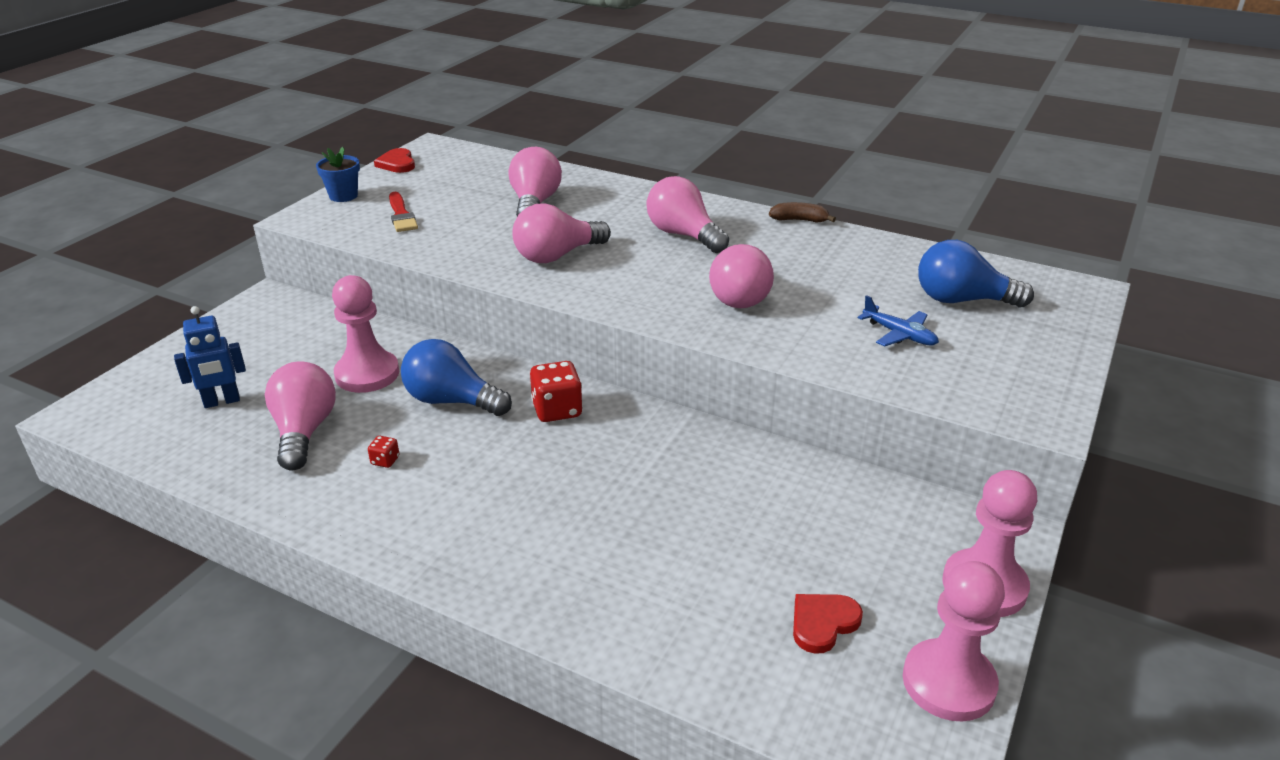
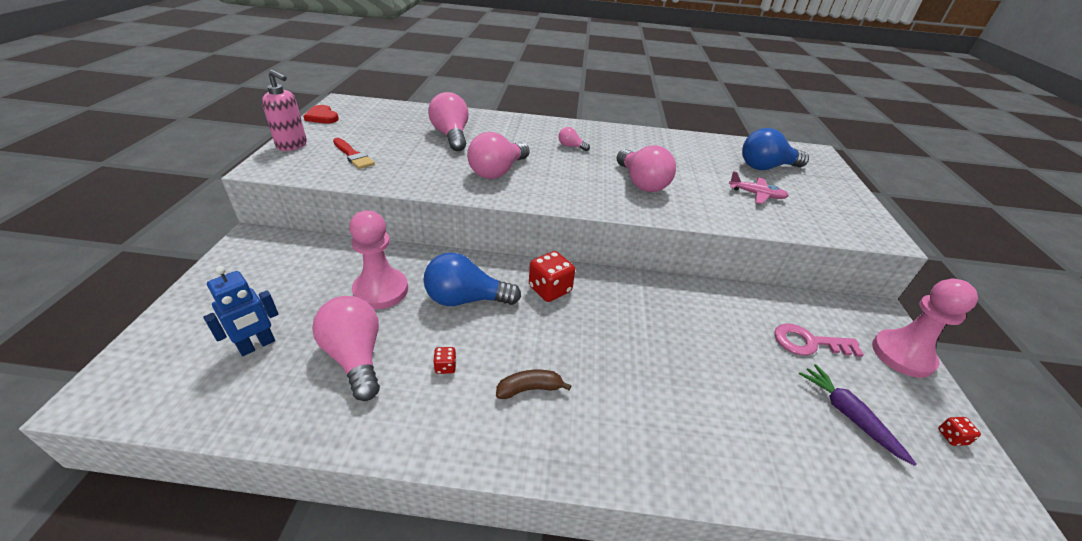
camera: 25 degrees left, 5 degrees up
(343, 196) = (292, 145): blue flower pot -> pink soap dispenser
(683, 235) = (571, 146): pink light bulb -> pink light bulb, size x0.48
(799, 220) = (631, 129): brown banana -> brown banana (529, 389)
(823, 623) = (848, 415): red heart -> purple carrot
(852, 539) = (808, 343): none -> pink key
(899, 335) = (756, 195): blue plane -> pink plane
(948, 682) = (952, 437): pink pawn -> red dice

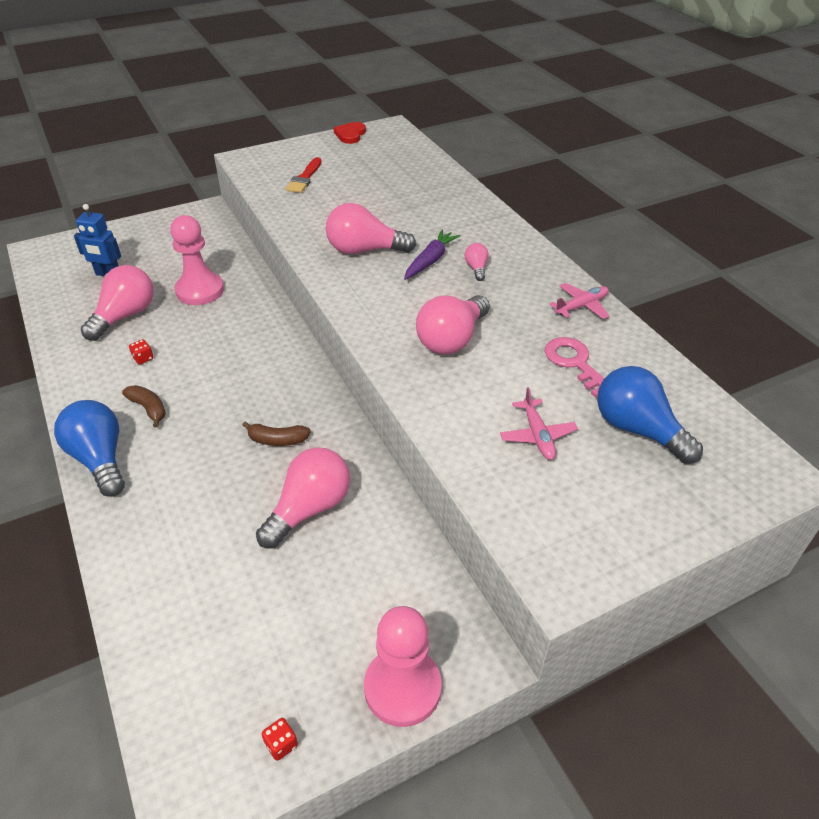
camera: 60 degrees right, 5 degrees up
(292, 145) = (288, 150): pink soap dispenser -> none
(451, 136) = (401, 200): pink light bulb -> pink light bulb (309, 509)
(466, 299) = (224, 334): blue light bulb -> blue light bulb (100, 459)
(550, 289) = (277, 372): red dice -> none
(634, 321) = (277, 440): none -> brown banana
(644, 136) = (581, 306): none -> pink plane
(808, 343) = (352, 586): pink key -> pink key (574, 363)
(848, 415) = (254, 637): purple carrot -> purple carrot (430, 260)

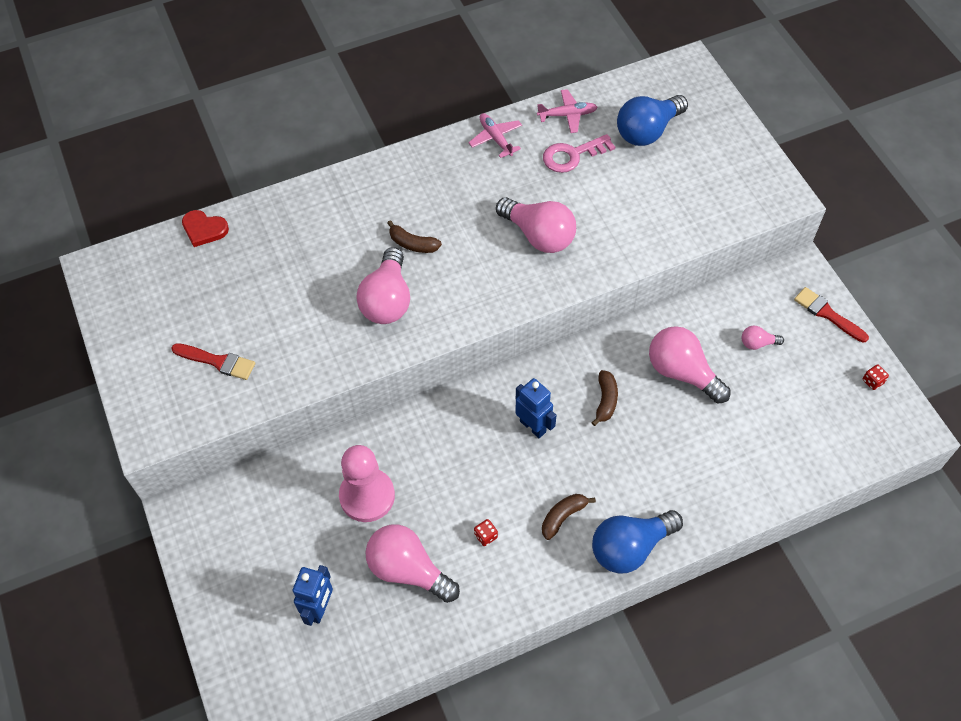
camera: 85 degrees left, 15 degrees up
(253, 386) = (533, 426): none -> blue robot
(350, 135) = (107, 314): red heart -> red heart (204, 229)
(402, 688) = (827, 314): pink pawn -> red brush
(430, 260) = (413, 244): purple carrot -> brown banana
(476, 268) = (430, 208): pink light bulb -> pink light bulb (757, 343)
(537, 435) = (655, 191): pink plane -> pink plane (567, 115)

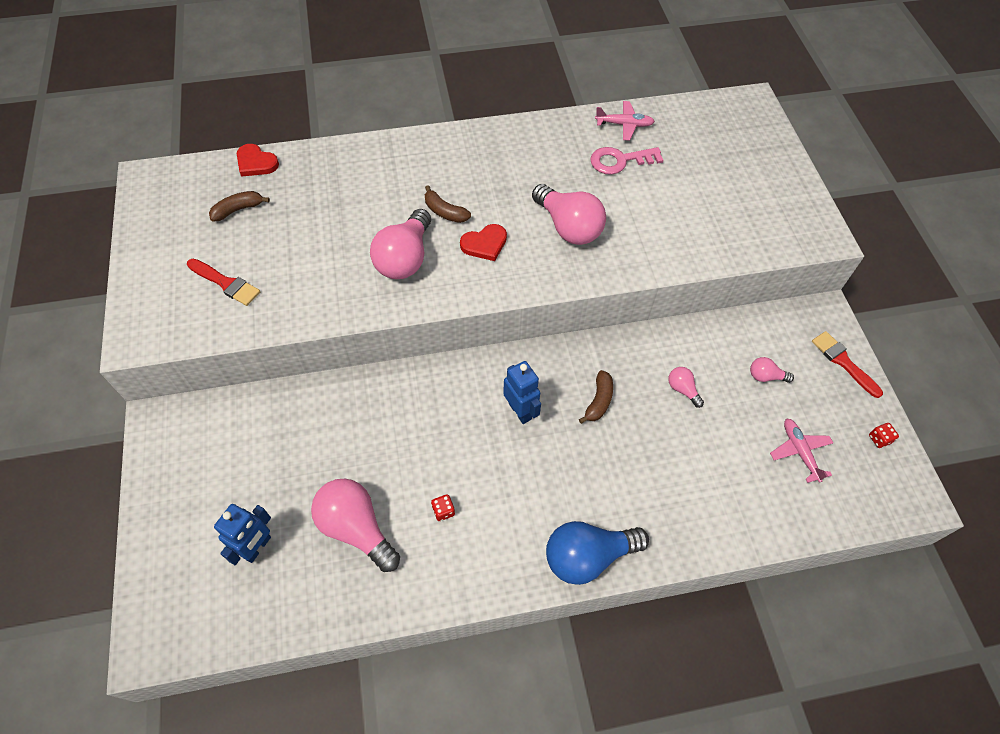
camera: 10 degrees right, 0 degrees up
(367, 496) = (338, 444): pink pawn -> none
(461, 269) = (484, 244): none -> red heart
(495, 138) = (550, 133): pink plane -> pink plane (799, 451)
(563, 516) = (526, 508): brown banana -> brown banana (238, 209)
(647, 131) = (698, 152): blue light bulb -> none
(682, 372) = (682, 389): pink light bulb -> pink light bulb, size x0.48

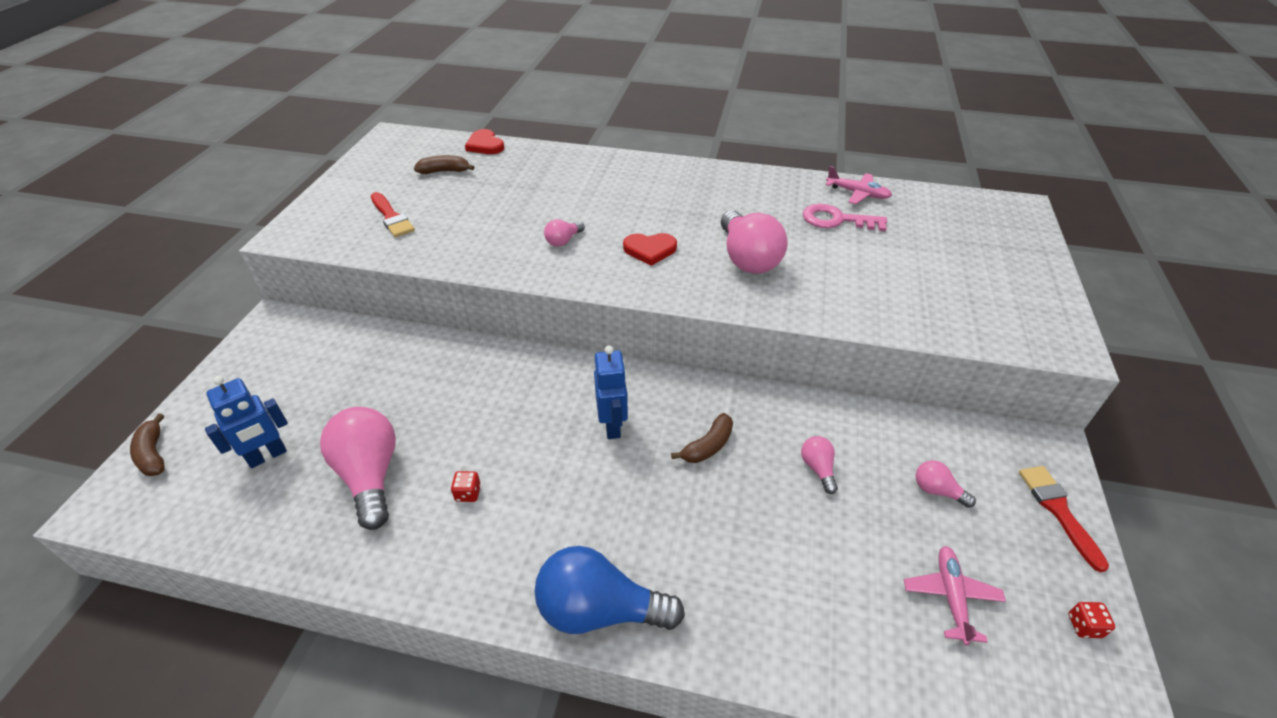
camera: 25 degrees right, 15 degrees down
(405, 258) = (563, 241): pink light bulb -> pink light bulb, size x0.48
(444, 212) = (627, 216): brown banana -> brown banana (153, 454)

